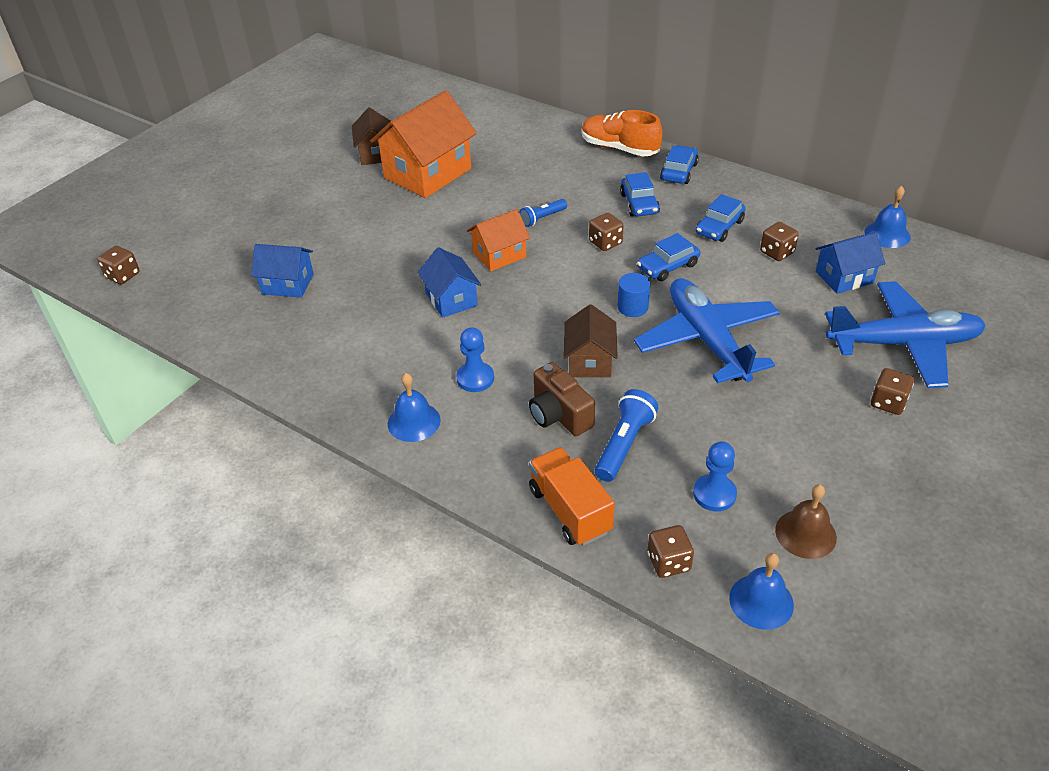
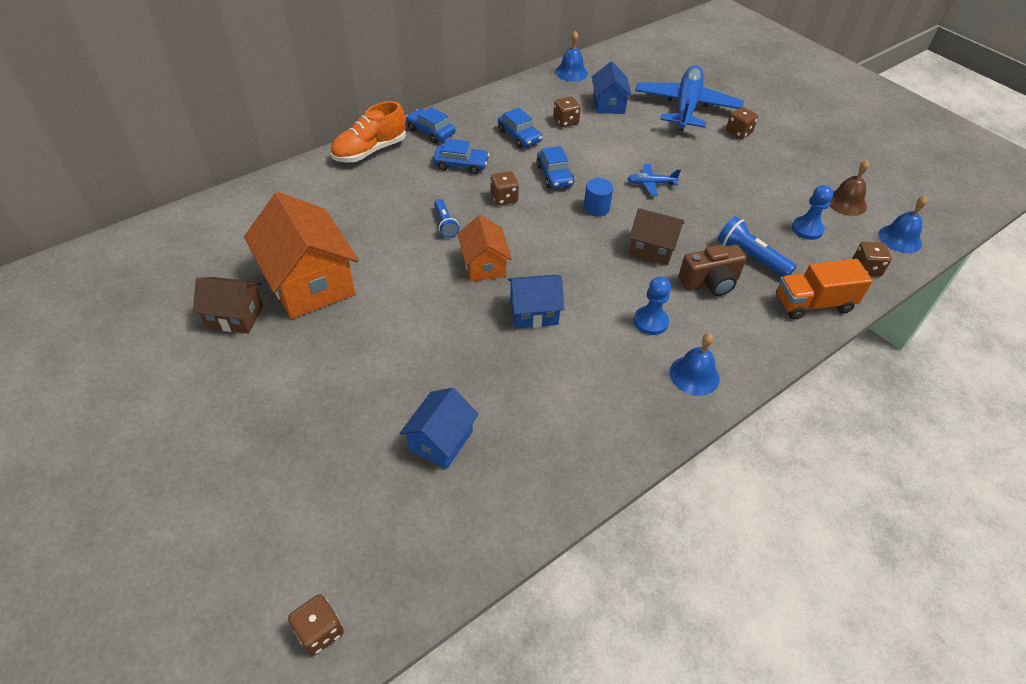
camera: 75 degrees left, 5 degrees up
(707, 340) = (651, 184): blue plane -> blue plane, size x0.42

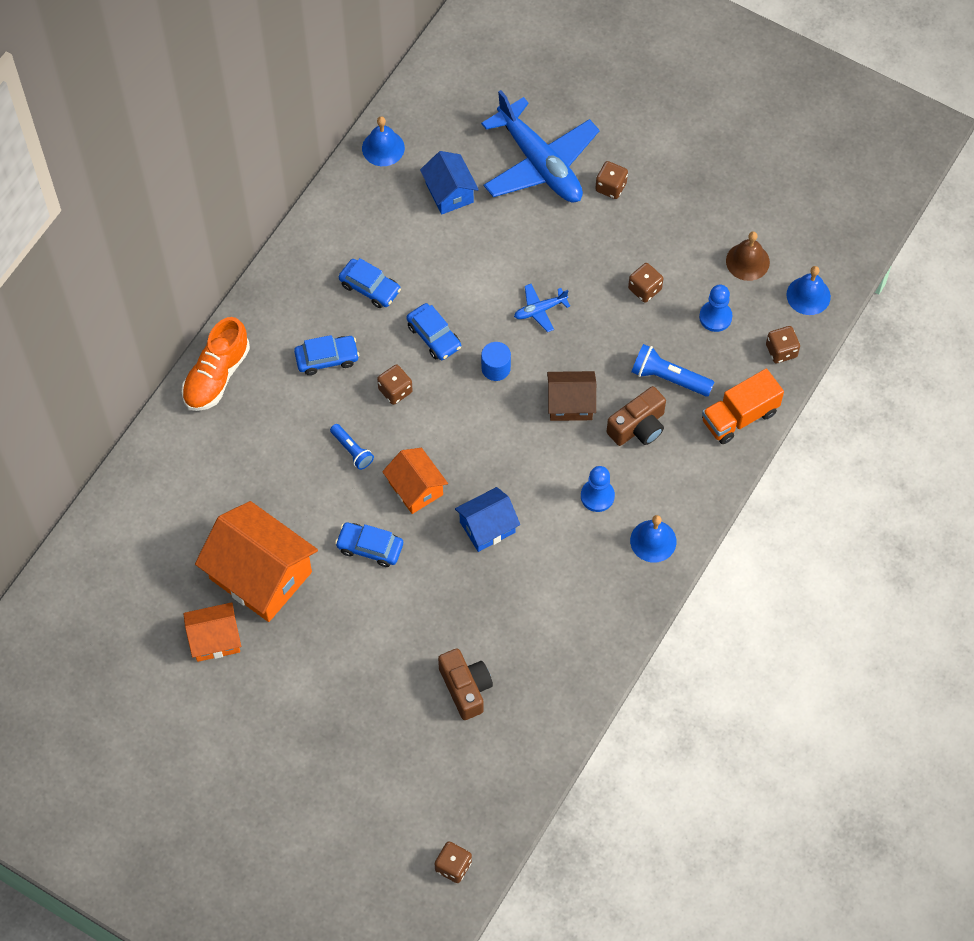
camera: 20 degrees left, 15 degrees up
(235, 316) = (215, 639): brown house -> orange house
(430, 131) = (267, 318): blue car -> blue car (370, 547)
(441, 440) = (466, 688): blue house -> brown camera
(565, 121) = (411, 242): brown dice -> brown dice (644, 289)
(686, 107) = (540, 163): blue plane -> blue plane turned 150 degrees clockwise

